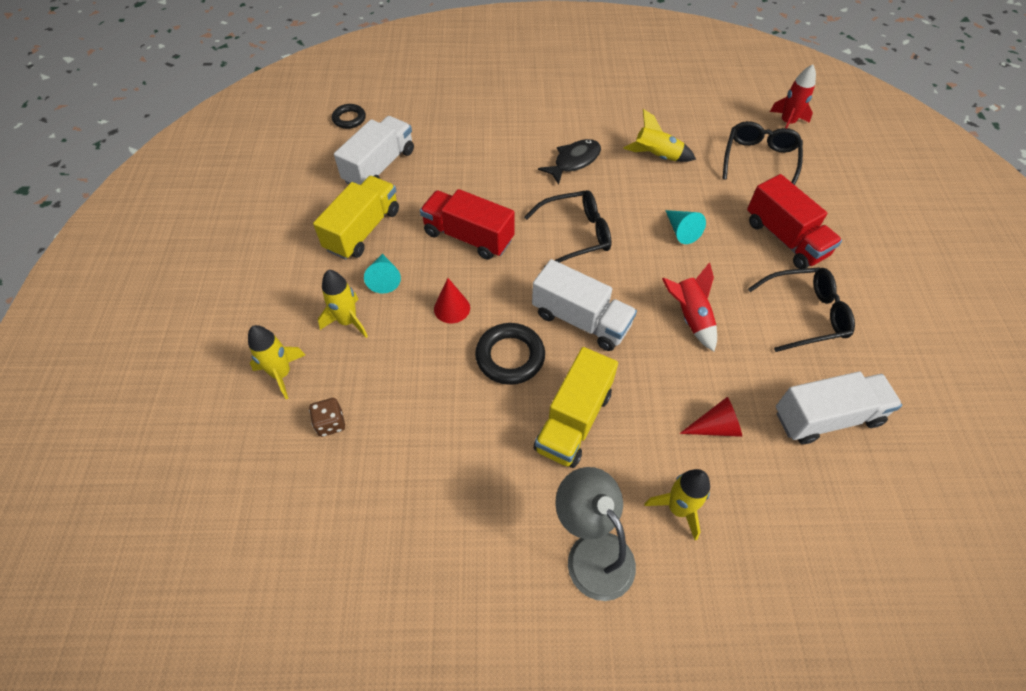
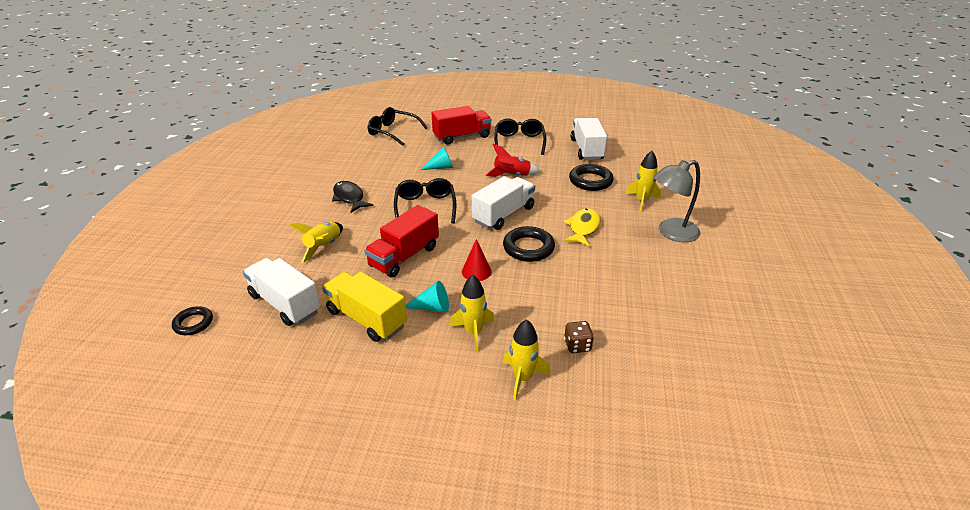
camera: 80 degrees left, 20 degrees down
(573, 421) = (583, 228): yellow truck -> yellow fish
(656, 156) = (366, 165): yellow rocket -> yellow rocket (323, 247)
(715, 427) = (590, 181): red cone -> black ring
(787, 123) = (366, 118): red rocket -> none

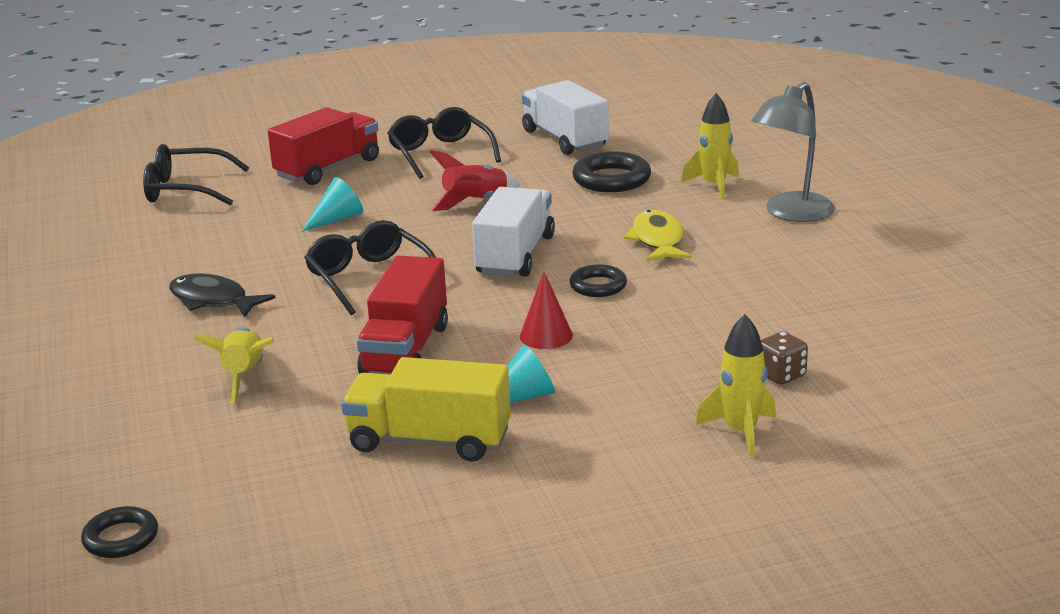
camera: 25 degrees left, 10 degrees down
(285, 304) = (264, 465): white truck -> none
(473, 332) = (617, 405): yellow rocket -> none
(528, 248) = (598, 286): black ring -> black ring, size x0.63

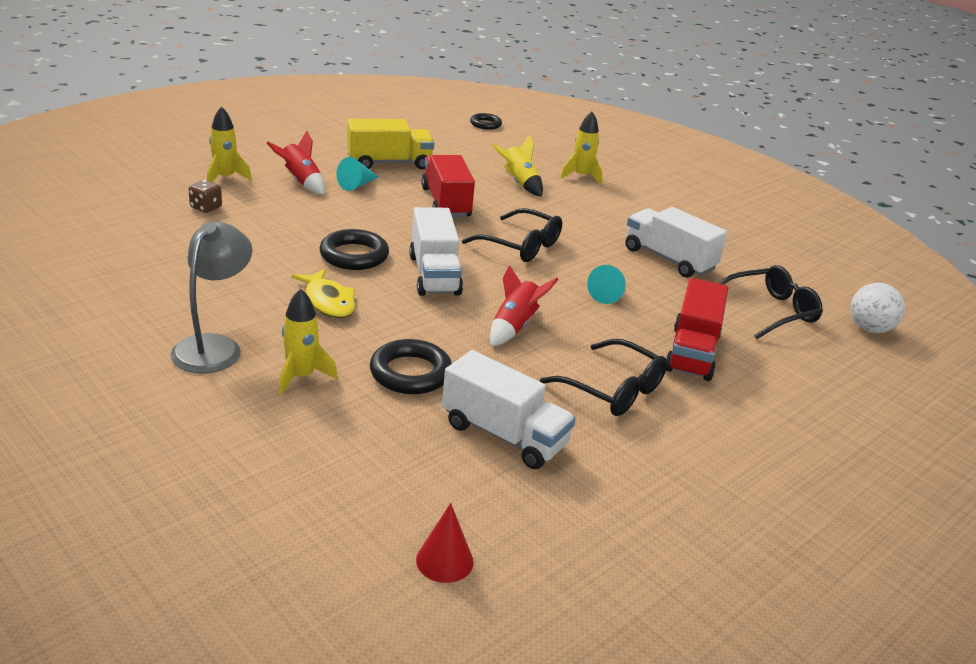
camera: 150 degrees right, 5 degrees up
(115, 168) = (869, 329): none -> white ball
(122, 379) = (581, 176): none -> yellow rocket
(204, 246) = (669, 259): none -> white truck
(213, 300) = (600, 221): black fish -> none
(546, 335) = (367, 218): red cone -> red cone (444, 560)
(598, 286) = (354, 255): black ring -> black ring, size x1.59
(612, 412) = (301, 181): none -> red rocket

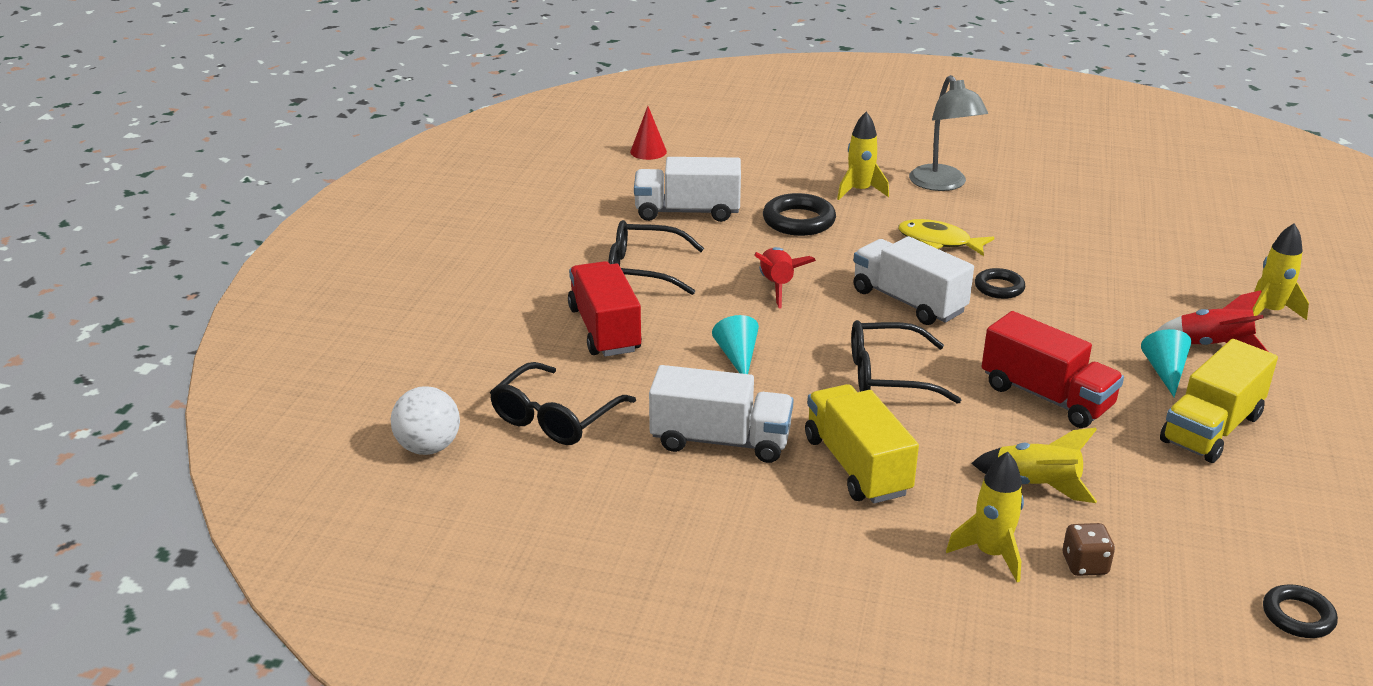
camera: 150 degrees right, 0 degrees up
(206, 207) = (1197, 273): brown dice -> brown dice (1084, 565)
(354, 255) = (999, 288): black ring -> black ring, size x0.63
(602, 221) = (856, 466): none -> yellow truck

